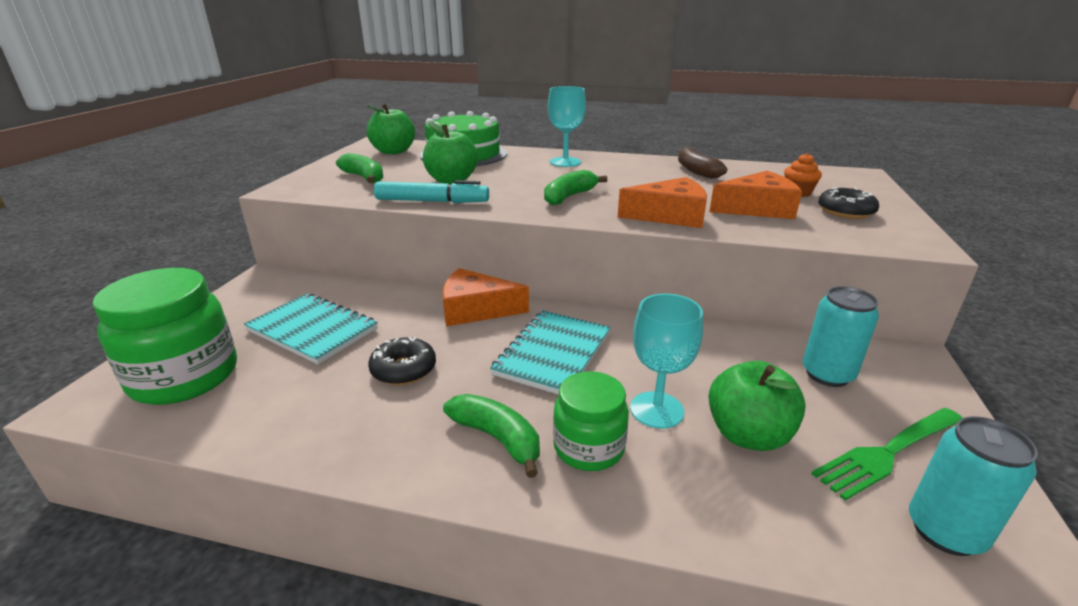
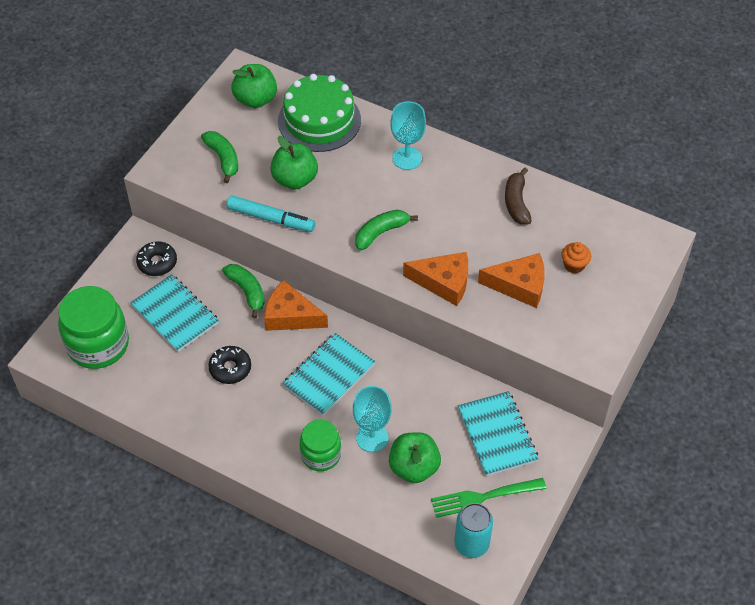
camera: 15 degrees right, 25 degrees up
(497, 438) = (273, 437): green banana -> green banana (247, 292)
(827, 374) = (497, 435): turquoise can -> turquoise notebook
(845, 211) = (585, 305): black donut -> black donut (157, 262)

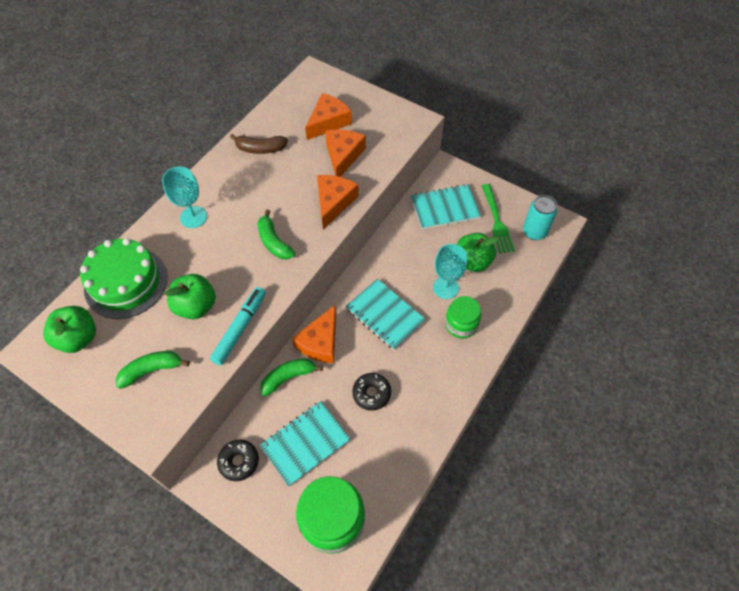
camera: 85 degrees left, 5 degrees up
(574, 265) = (328, 122): orange cupcake -> orange cheese

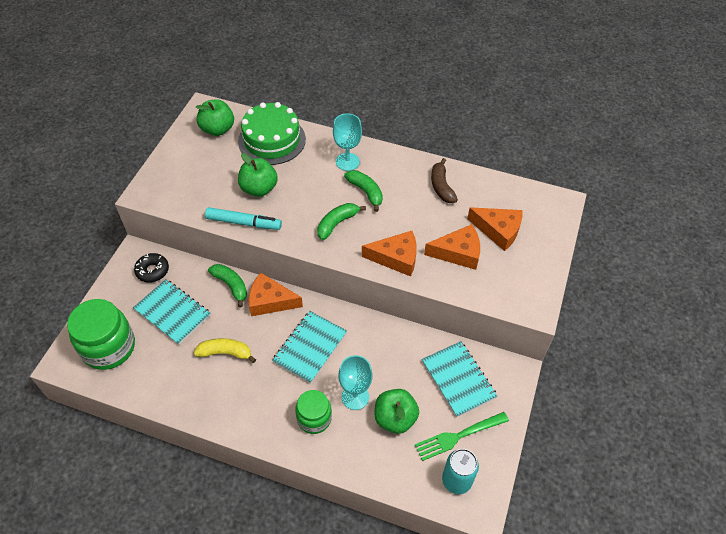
camera: 75 degrees right, 5 degrees down
(152, 370) = (197, 179): green banana -> green banana (366, 192)
(371, 393) = (225, 353): black donut -> yellow banana

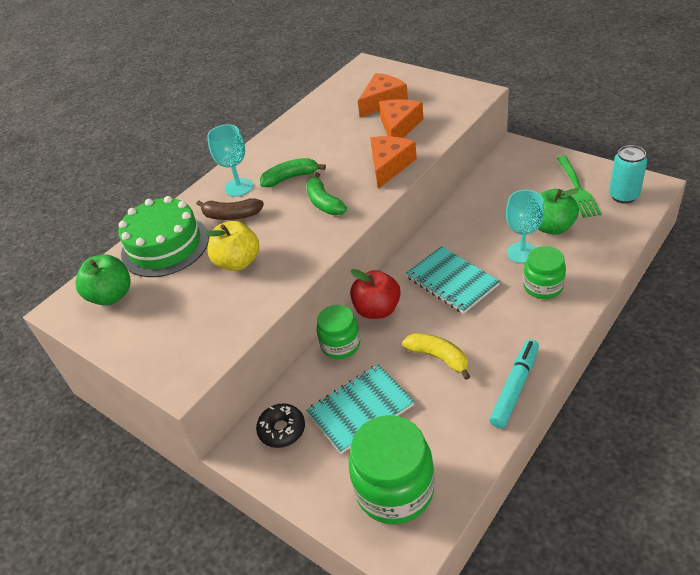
camera: 65 degrees left, 10 degrees down
(225, 353) = (438, 357): yellow banana -> yellow banana turned 105 degrees clockwise
(231, 285) = (340, 345): green banana -> green jar
(244, 223) = (285, 279): turquoise marker -> turquoise marker (515, 387)
(259, 189) = (238, 262): green apple -> yellow apple
(270, 301) = (377, 309): orange cheese -> red apple
(441, 186) = (310, 128): brown banana -> brown banana (231, 216)
(458, 379) = (516, 181): turquoise notebook -> none

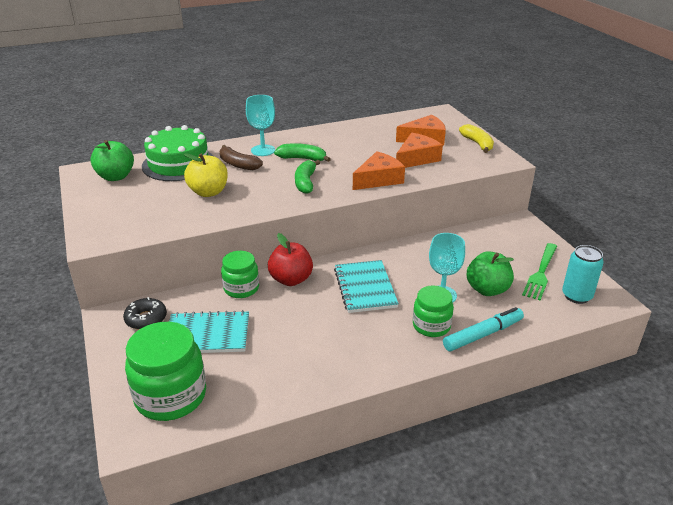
camera: 25 degrees right, 10 degrees down
(438, 357) = (297, 331): yellow banana -> yellow banana (477, 144)
(515, 387) = (329, 381): turquoise marker -> turquoise marker (483, 334)

